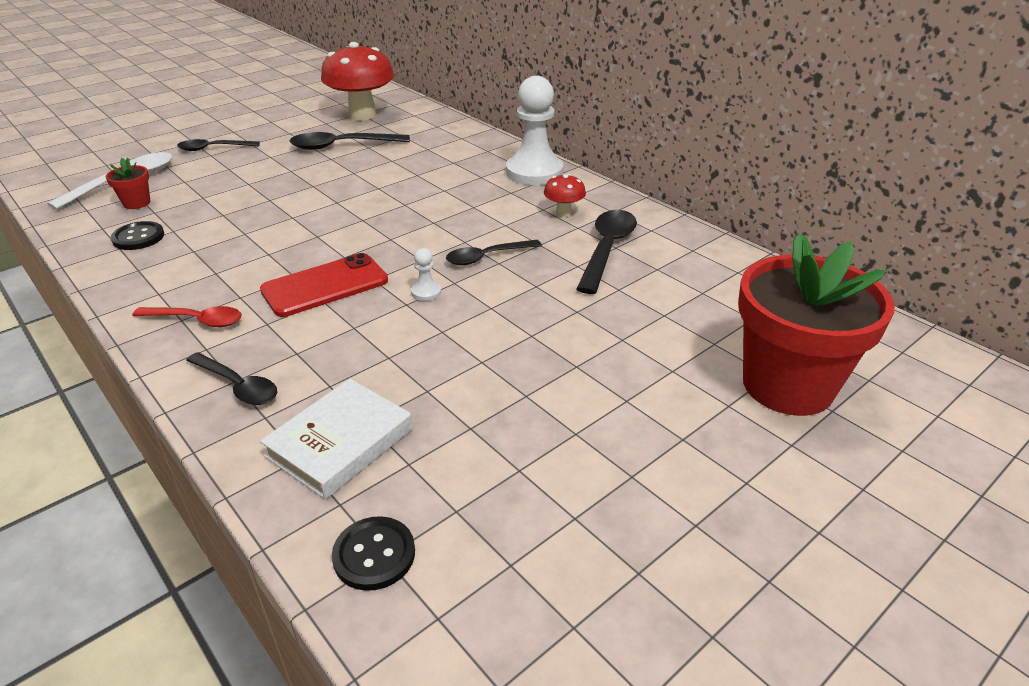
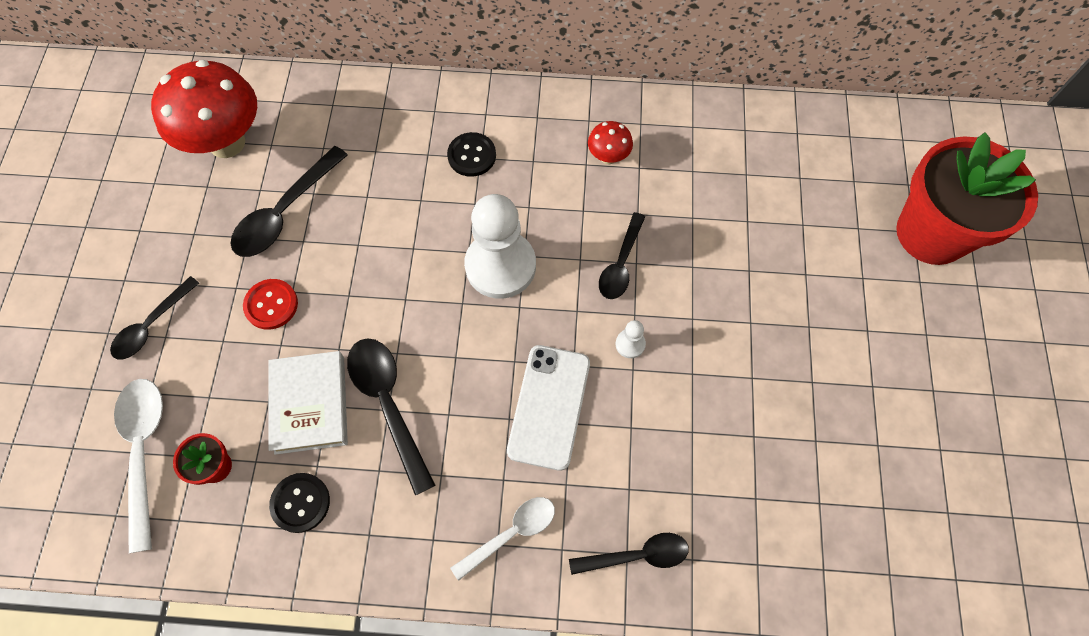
camera: 45 degrees left, 30 degrees up
(196, 320) = (511, 533): red spoon -> white spoon
(272, 169) = (271, 305): none -> red button
(325, 285) = (549, 406): red phone -> white phone
(340, 443) = (764, 530): white book -> white book (310, 404)
(374, 555) = (884, 579): black button -> black button (472, 155)
(534, 172) = (517, 115): white pawn -> white pawn (500, 266)
(607, 249) = (690, 179): black spoon -> black spoon (388, 405)

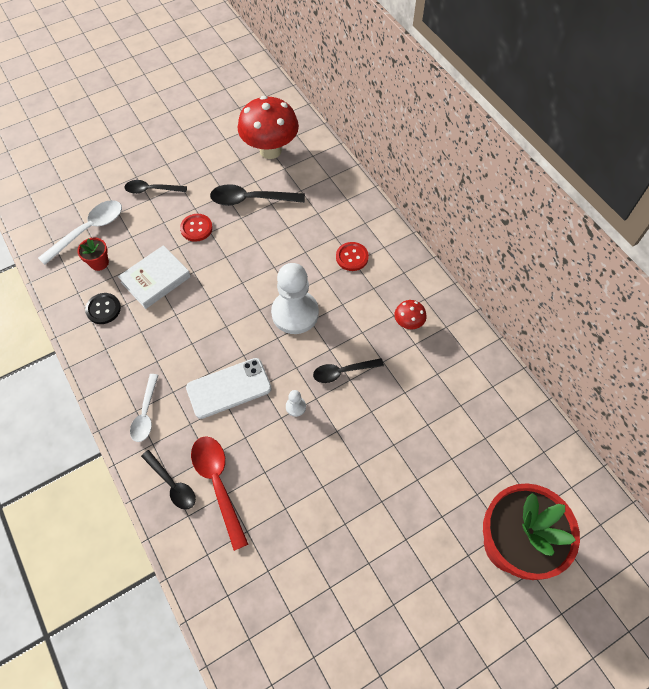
camera: 55 degrees right, 5 degrees down
(388, 405) = (178, 313): black spoon -> none
(472, 155) = (352, 257): black button -> red button
(511, 533) = (146, 413): white spoon -> white spoon turned 75 degrees clockwise
(674, 497) = (218, 484): none -> red spoon

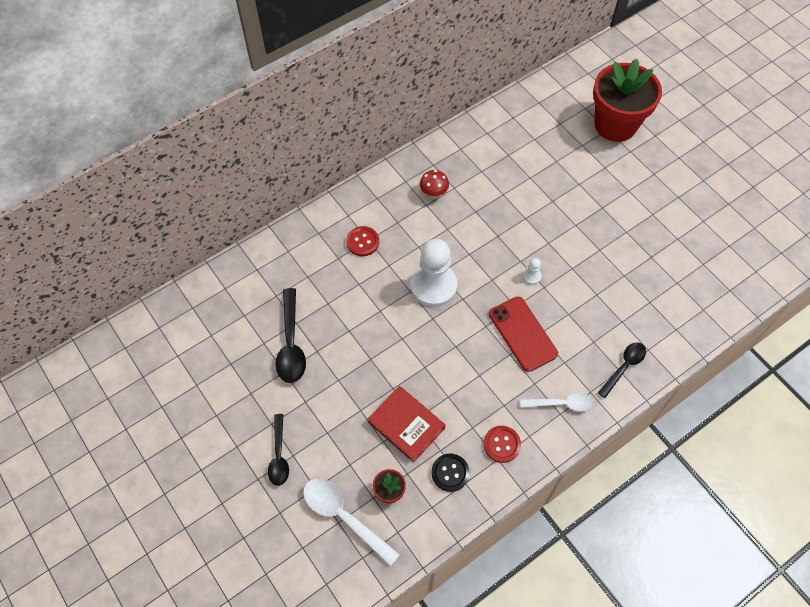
camera: 95 degrees left, 0 degrees up
(156, 279) = (406, 425): white book -> red book
(196, 228) = (334, 395): red button -> red button (501, 444)
(218, 484) = (615, 329): red spoon -> none
(229, 388) = (522, 334): white phone -> red phone
(270, 150) = (216, 332): red mushroom -> none
(343, 372) = (491, 241): black spoon -> none

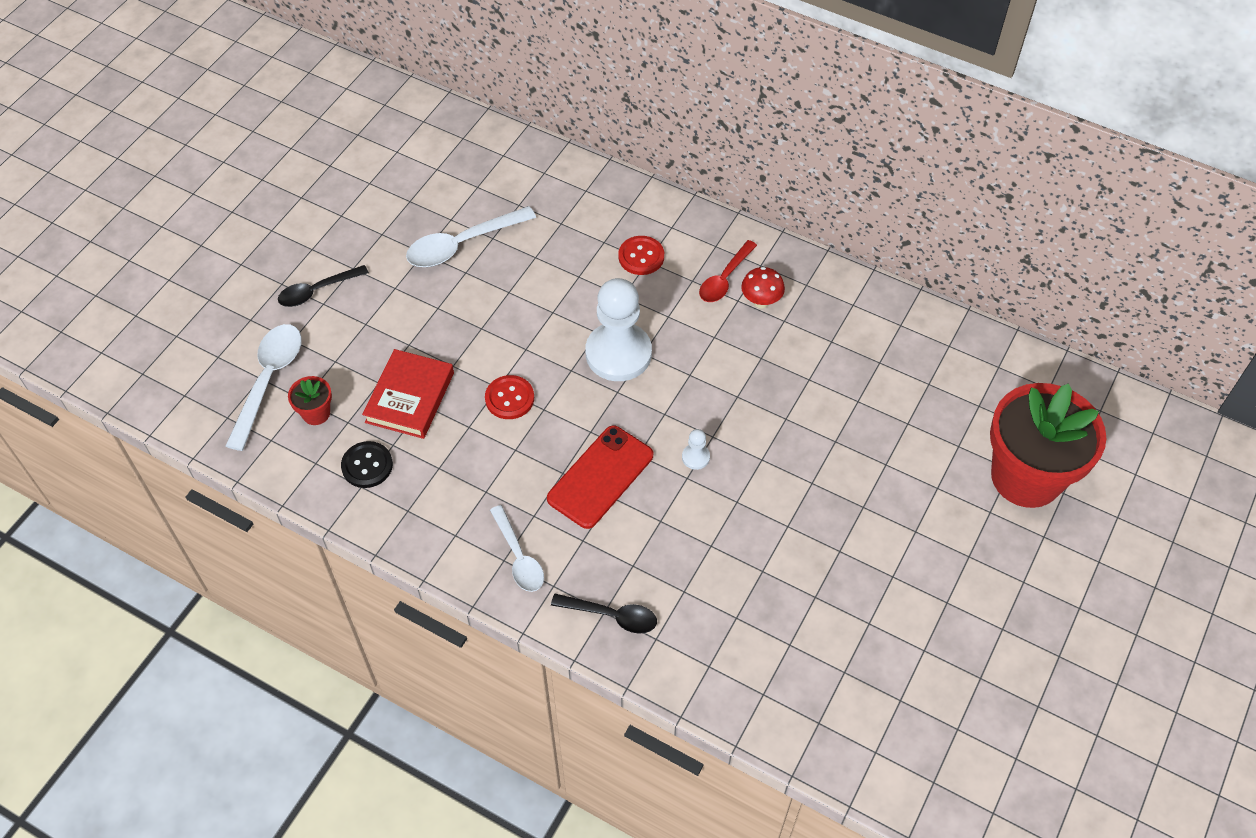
camera: 65 degrees right, 5 degrees down
(291, 343) = (462, 244): black spoon -> white spoon
(405, 204) = (725, 278): none -> red spoon
(501, 444) = (429, 508): red button -> red button (509, 398)

